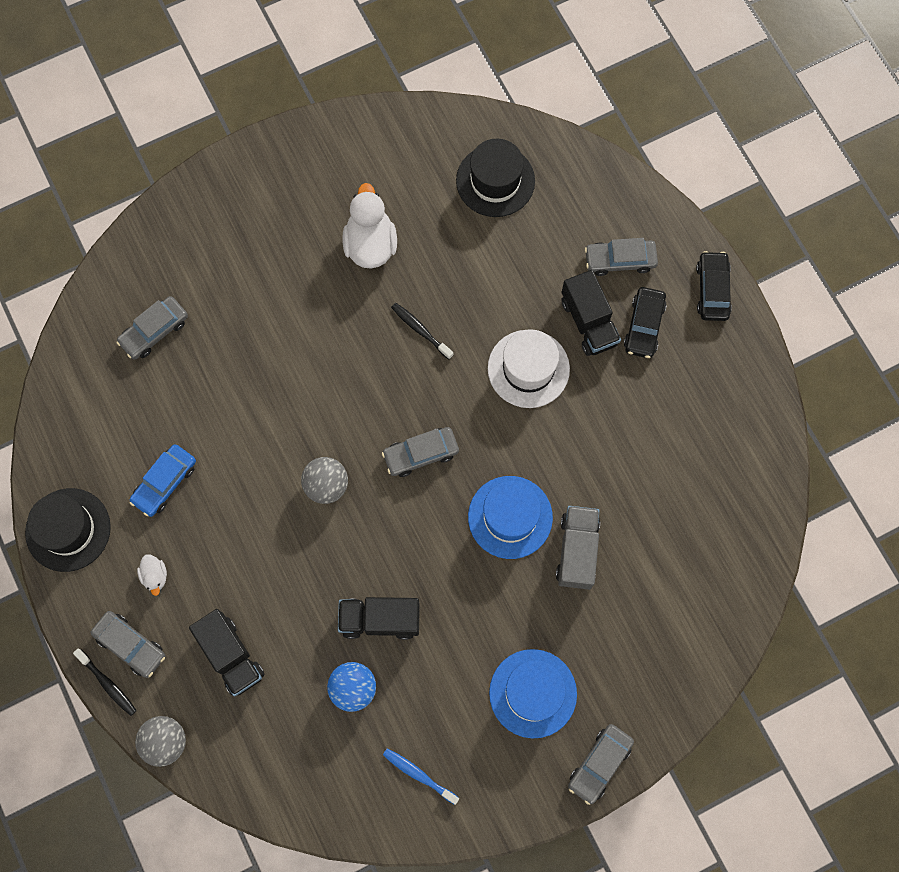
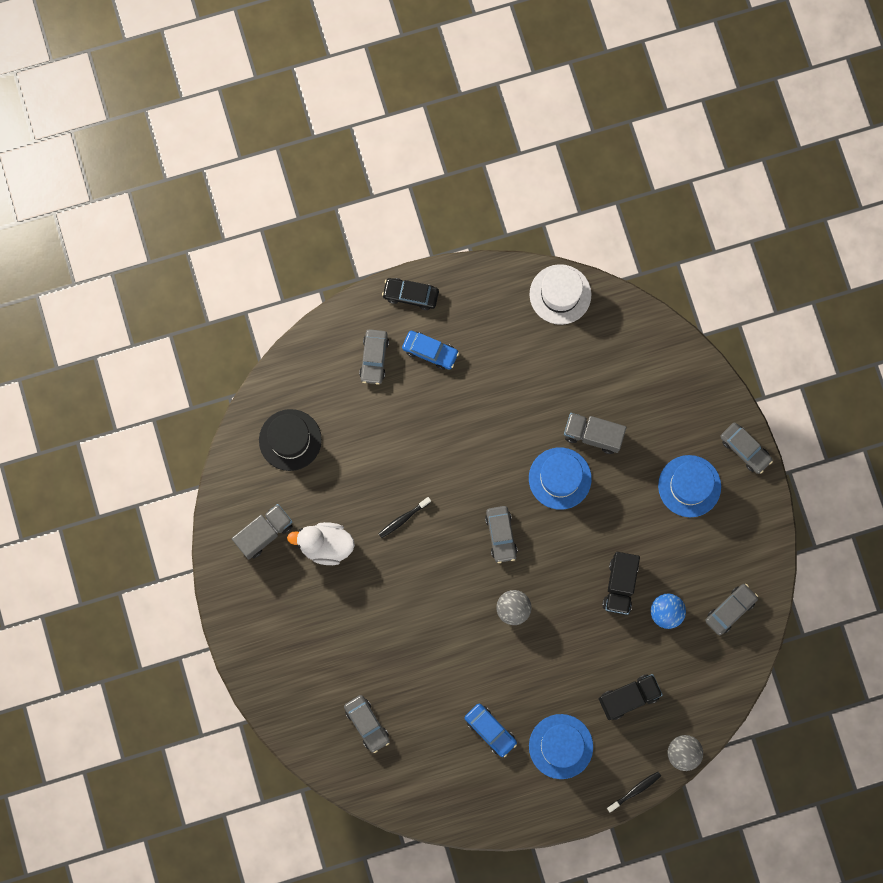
camera: 80 degrees left, 5 degrees up
(68, 530) = (514, 808): black hat -> none
(130, 645) = (609, 770): grey car -> grey car (730, 610)
(155, 576) = (561, 746): white duck -> blue hat
(373, 172) = (264, 533): none -> grey truck
(418, 774) = (733, 576): blue toothbrush -> none
(528, 368) = (448, 443): white hat -> white hat (560, 294)
(589, 322) = (419, 391): black truck -> none
(644, 326) = (430, 351): black car -> blue car

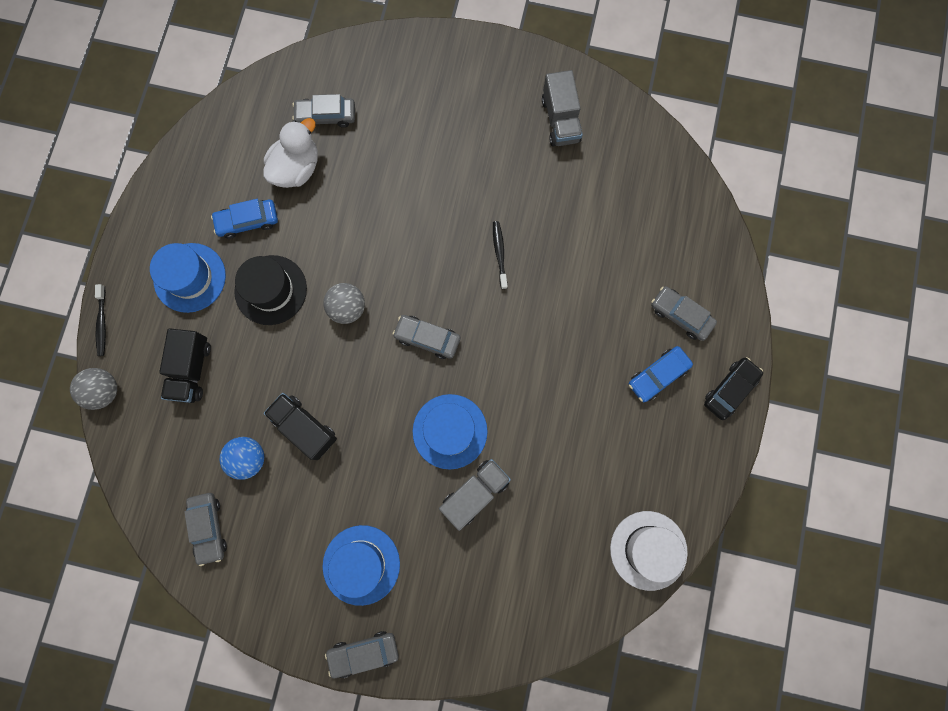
camera: 120 degrees right, 0 degrees up
(290, 440) = (640, 191): black hat -> black hat (271, 290)
(325, 545) = (516, 168): white duck -> white duck (297, 168)

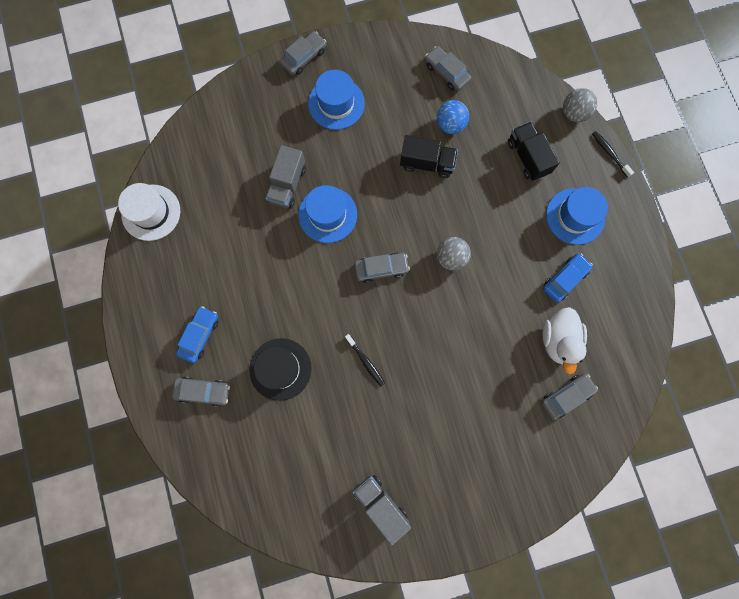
camera: 150 degrees right, 0 degrees up
(271, 290) = (513, 240): black hat -> black hat (280, 369)
(730, 389) = (141, 355): black car -> none

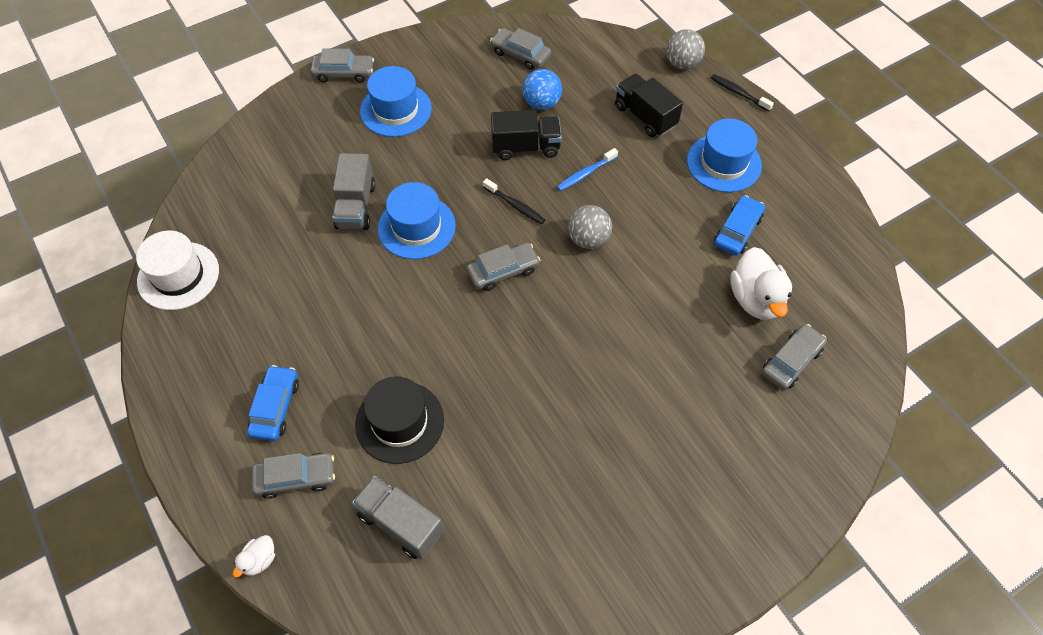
camera: 15 degrees left, 20 degrees down
(170, 442) = (259, 560): none -> white duck
(304, 57) = (343, 73): grey car -> grey car turned 60 degrees clockwise
(365, 361) = (515, 384): black toothbrush -> black toothbrush (515, 205)
(380, 504) = (590, 564): grey truck -> grey truck (400, 524)
(465, 199) = (585, 174): none -> blue toothbrush

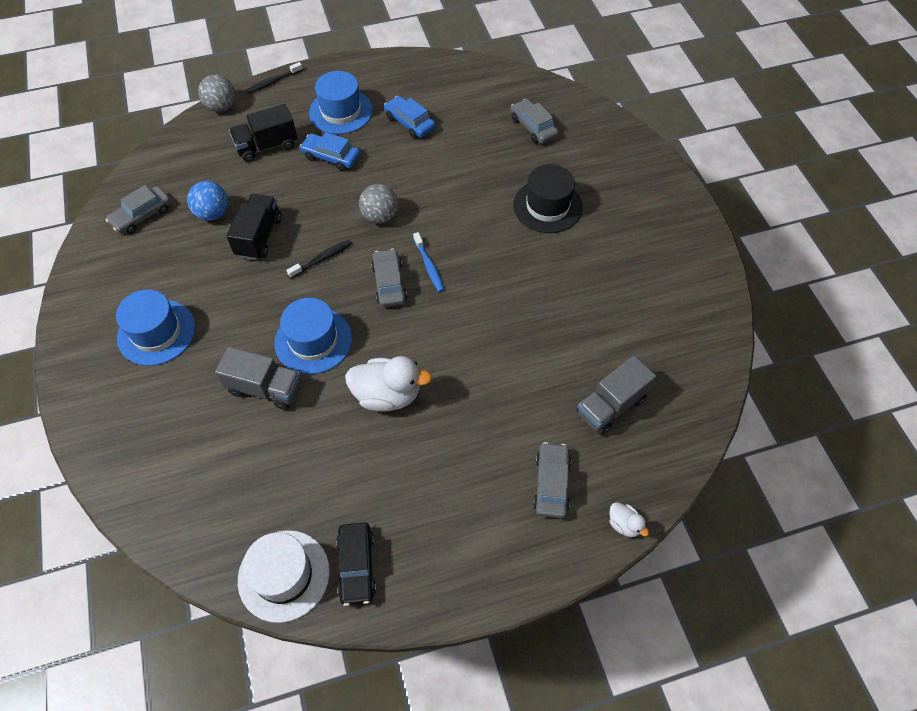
camera: 75 degrees left, 0 degrees up
(191, 327) = (356, 566): none -> black car
(275, 407) = (474, 493): blue car -> blue car (331, 157)
(343, 73) = (76, 372): grey car -> none
(399, 422) = (517, 390): black hat -> black hat (547, 206)
(585, 174) = (310, 201): blue toothbrush -> blue toothbrush (429, 266)
(756, 299) = (475, 130): white duck -> white duck (387, 395)

